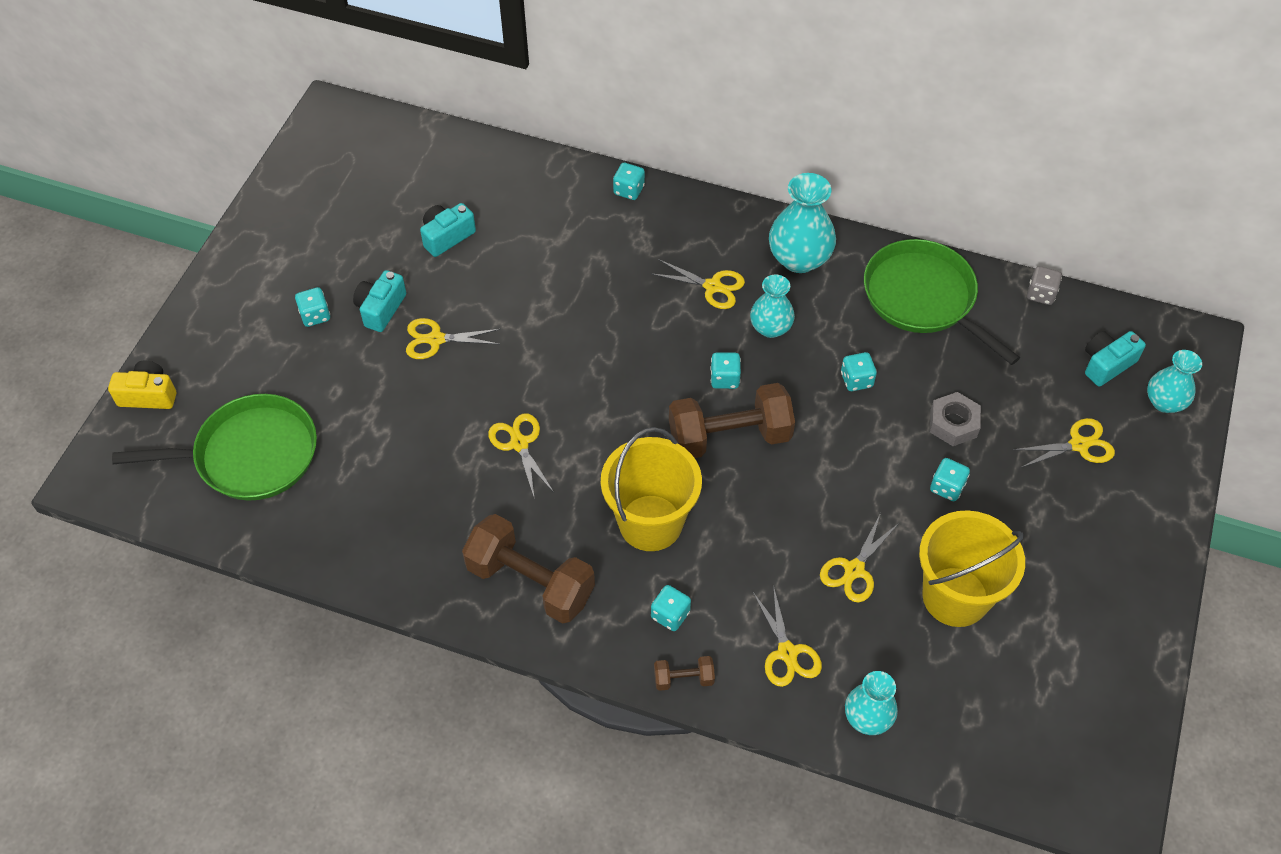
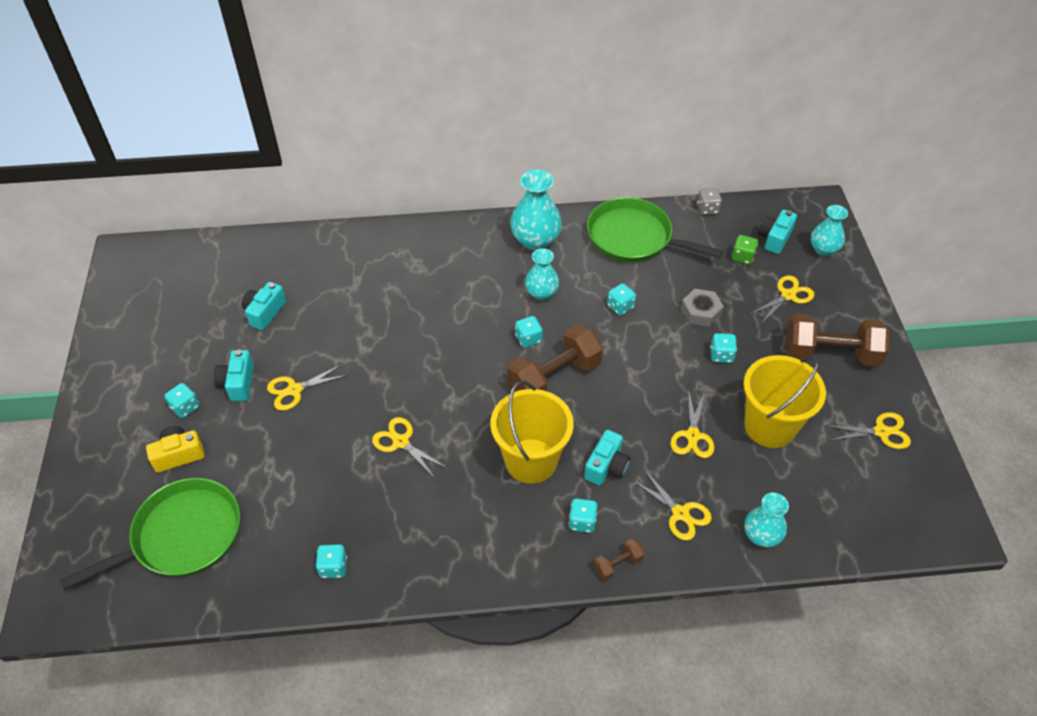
camera: 25 degrees left, 5 degrees down
(148, 395) = (67, 522): yellow camera -> yellow camera (178, 455)
(530, 582) = (464, 541): brown dumbbell -> brown dumbbell (830, 354)
(629, 190) = (388, 234): turquoise dice -> turquoise dice (333, 567)
(712, 286) = (485, 279): yellow scissors -> yellow scissors (881, 432)
(732, 564) = (606, 466): none -> turquoise camera
(1049, 373) = (742, 257): none -> green dice

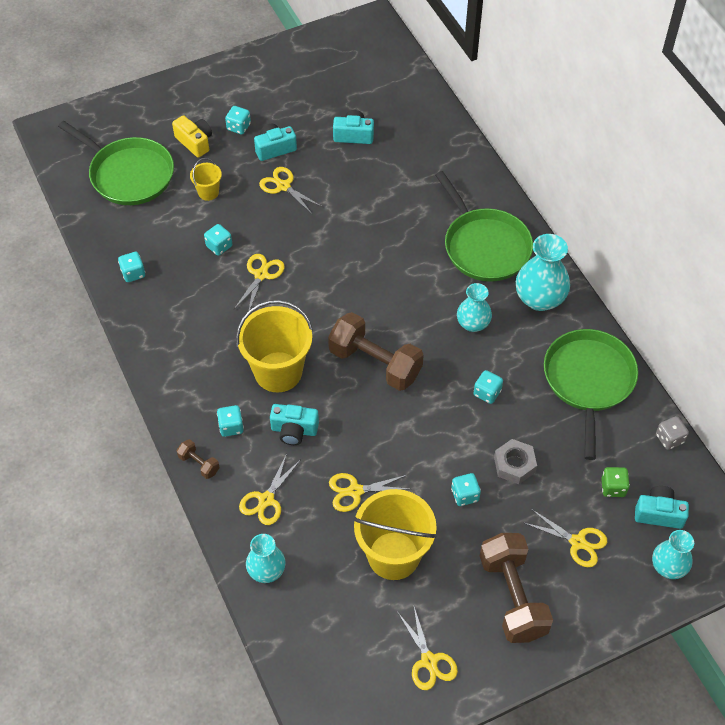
camera: 70 degrees right, 5 degrees up
(260, 461) = (208, 192): none -> yellow bucket
(459, 258) = (484, 246): none -> green pan
(528, 339) = (411, 330): turquoise dice -> turquoise dice (219, 246)

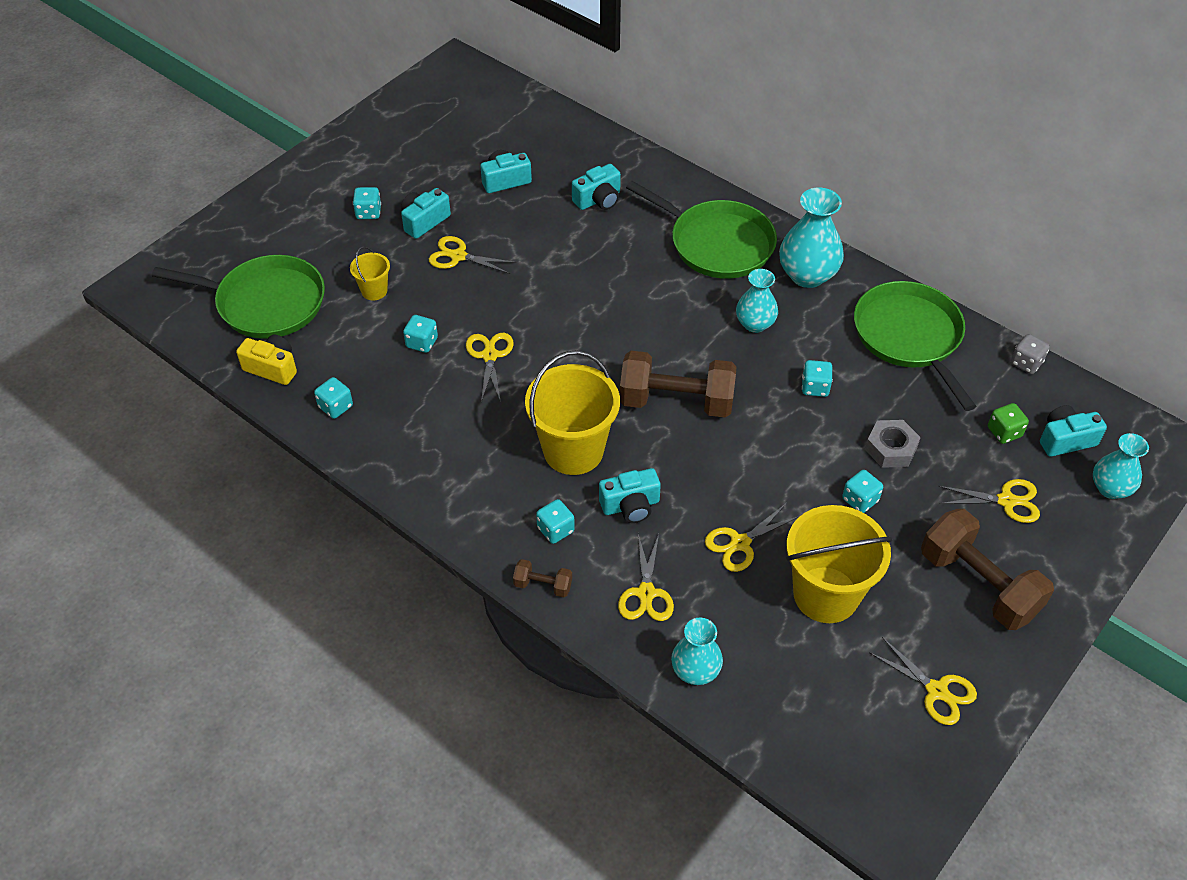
camera: 25 degrees left, 5 degrees down
(195, 142) = (326, 244): yellow camera -> yellow camera (272, 368)
(415, 176) = (598, 199): none -> turquoise camera

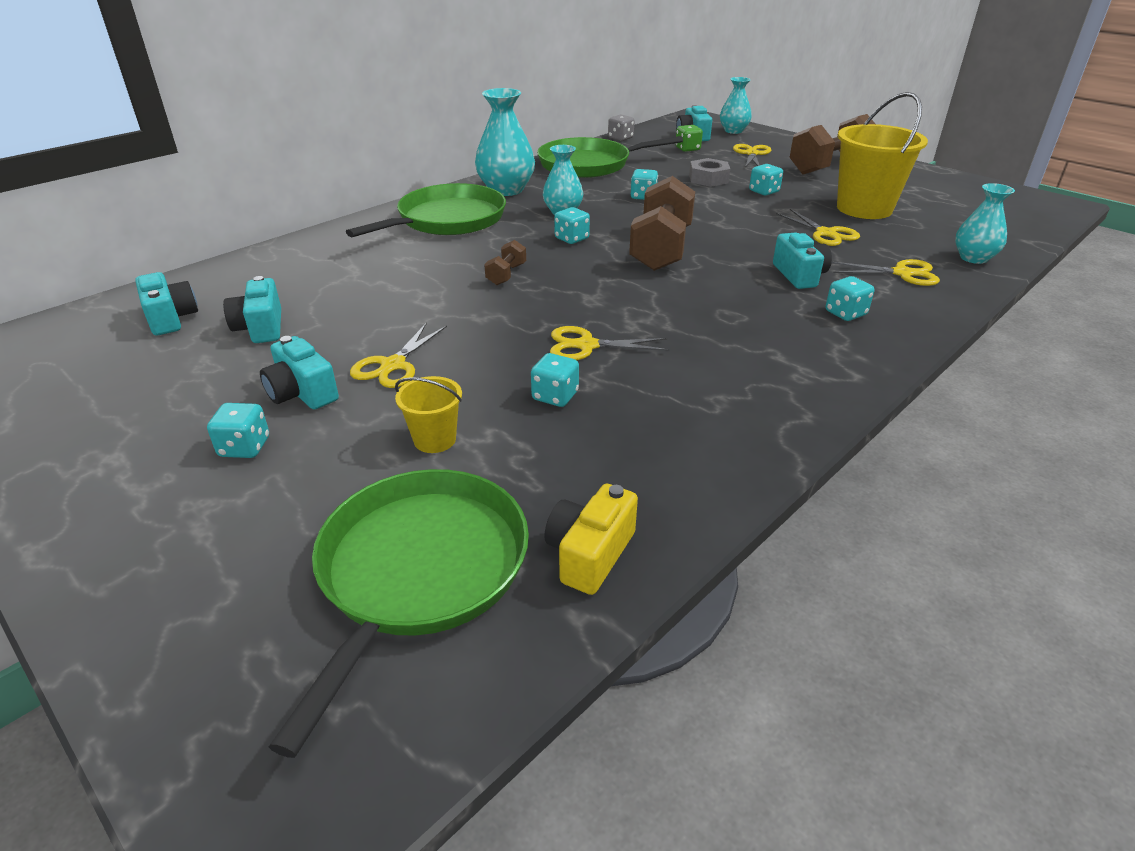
camera: 85 degrees left, 15 degrees down
(335, 407) = (678, 475): turquoise dice -> turquoise dice (571, 239)
(543, 585) = (922, 322): brown dumbbell -> brown dumbbell (506, 274)
(573, 450) = (733, 300): yellow bucket -> none
(598, 199) = (342, 271): turquoise camera -> turquoise camera (171, 318)
(936, 691) = (930, 184): yellow scissors -> none

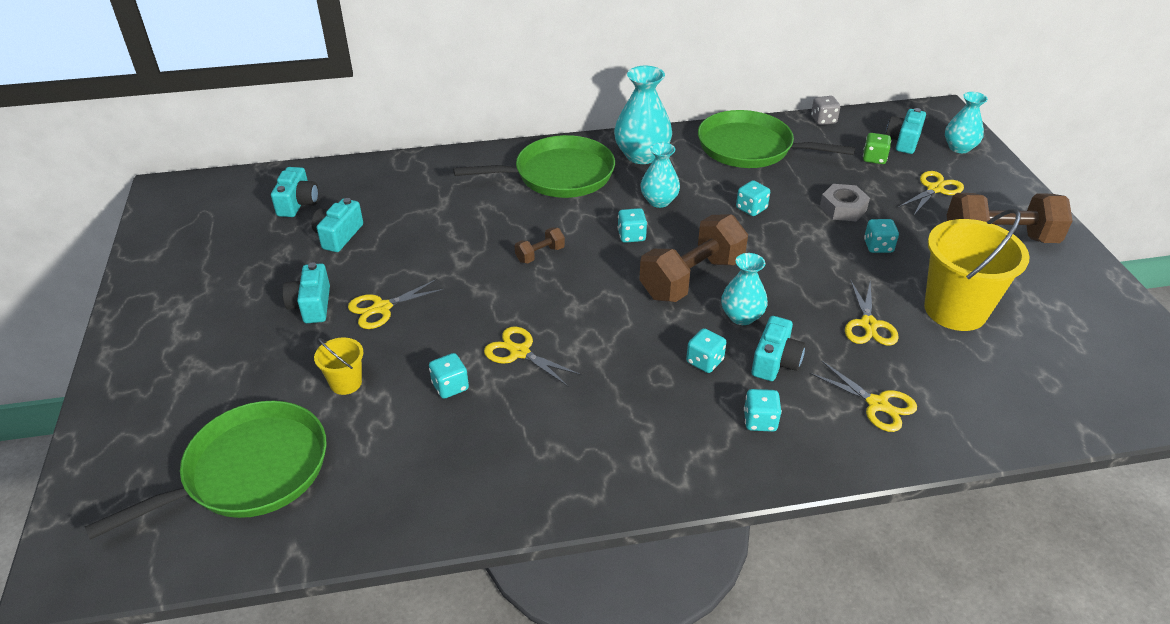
camera: 35 degrees right, 5 degrees up
(244, 447) = (247, 333): turquoise dice -> turquoise dice (704, 361)
(590, 554) = (341, 515): yellow camera -> none
(973, 258) = (982, 420): turquoise vase -> turquoise vase (741, 316)

